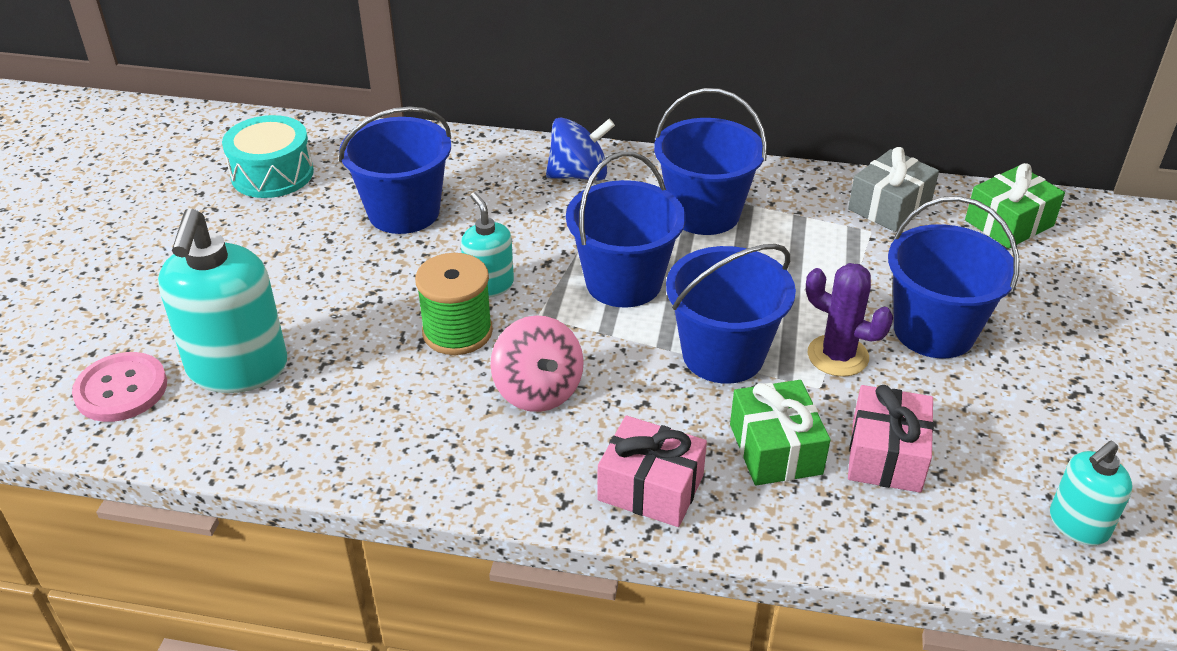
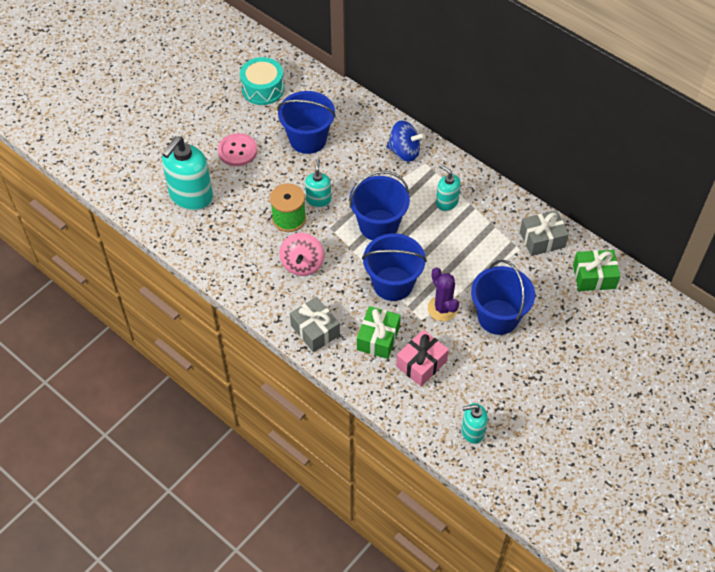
camera: 30 degrees right, 15 degrees up
(121, 389) = (142, 186): pink button -> pink button (237, 151)
(650, 487) = (315, 330): pink gift -> grey gift
(704, 213) = (446, 202): blue bucket -> turquoise soap dispenser

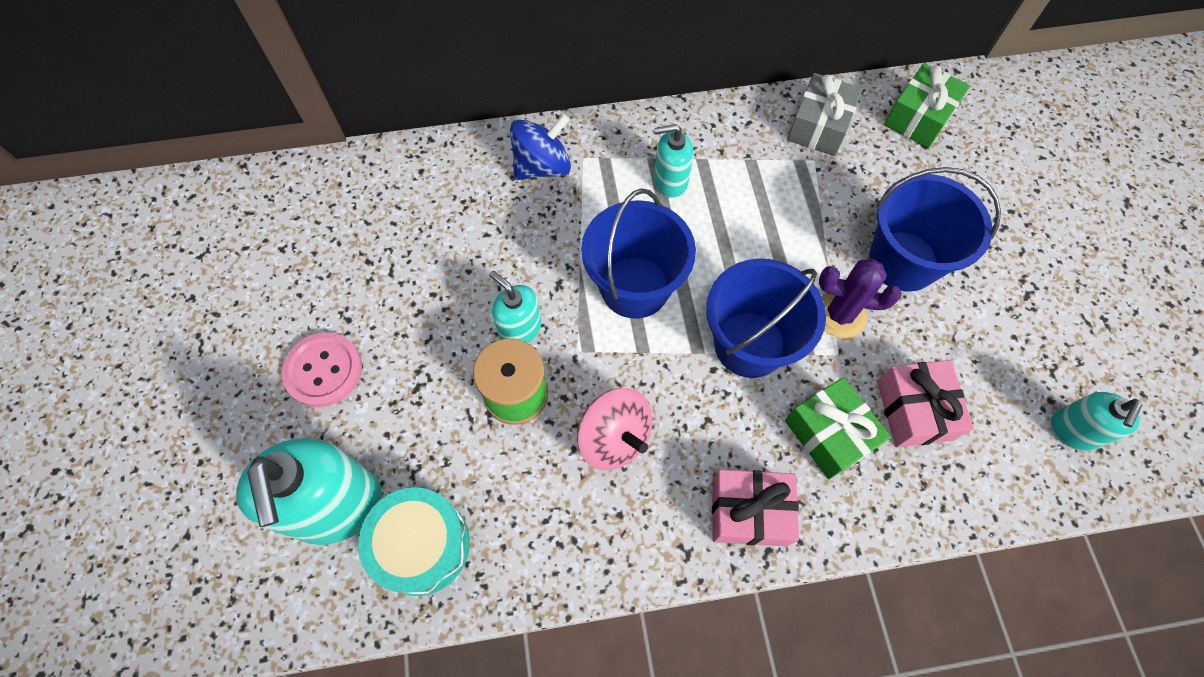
camera: 50 degrees left, 10 degrees up
(263, 89) = (251, 251): turquoise drum -> turquoise drum (422, 545)
(308, 139) = (402, 262): blue bucket -> none
(315, 330) = (749, 512): grey gift -> pink gift

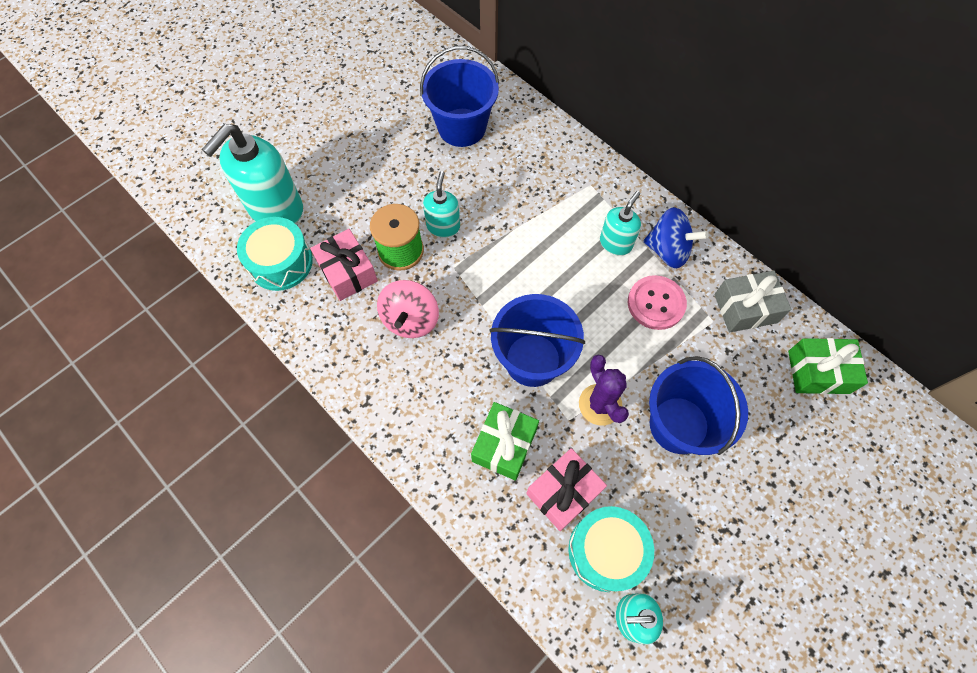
camera: 55 degrees right, 0 degrees up
(323, 370) = (346, 150): pink button -> pink button (656, 303)
(542, 166) = (564, 167): blue spinning top -> blue spinning top (668, 250)
(635, 287) = (520, 270): blue bucket -> blue bucket (462, 127)
(670, 181) = (615, 243): turquoise soap dispenser -> turquoise soap dispenser turned 75 degrees clockwise
(749, 512) = (416, 424): pink gift -> pink gift (347, 272)
(996, 410) = (606, 551): none -> turquoise drum

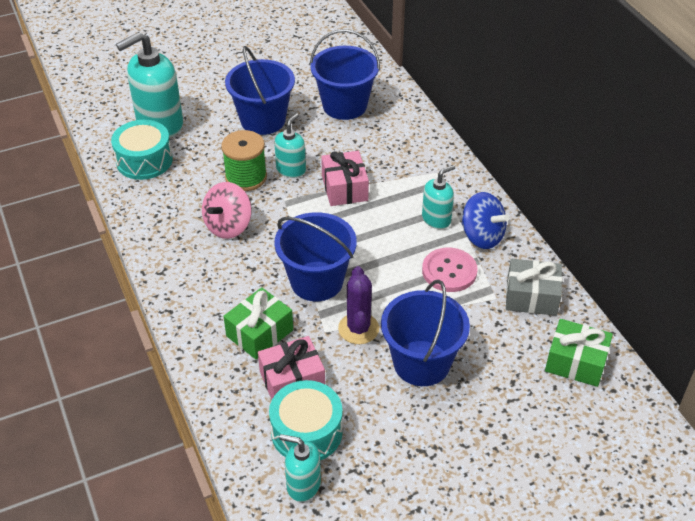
camera: 20 degrees right, 20 degrees down
(347, 272) = (194, 181): pink gift -> pink gift (344, 188)
(385, 171) = (263, 120): none -> blue bucket

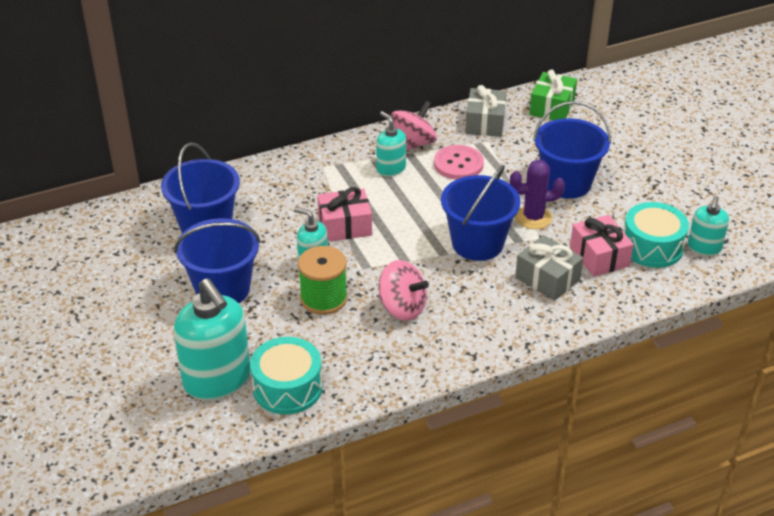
camera: 90 degrees left, 5 degrees down
(260, 333) = (547, 278): green gift -> grey gift
(482, 236) = (413, 144): blue spinning top -> pink spinning top

